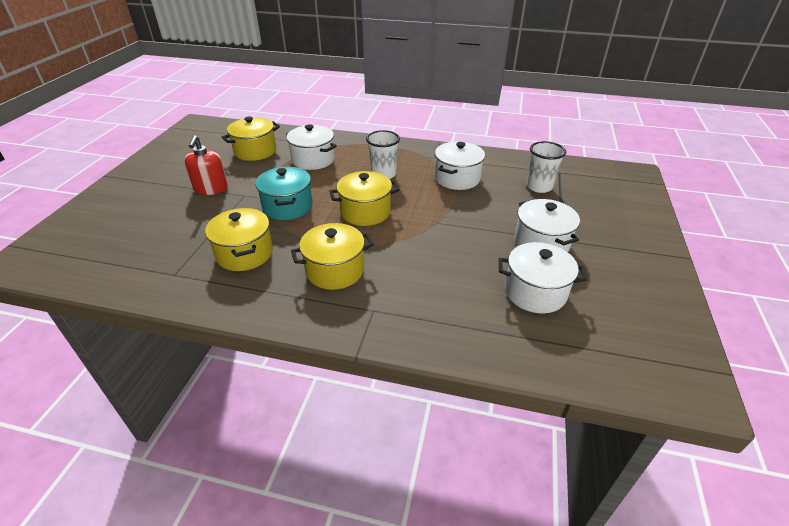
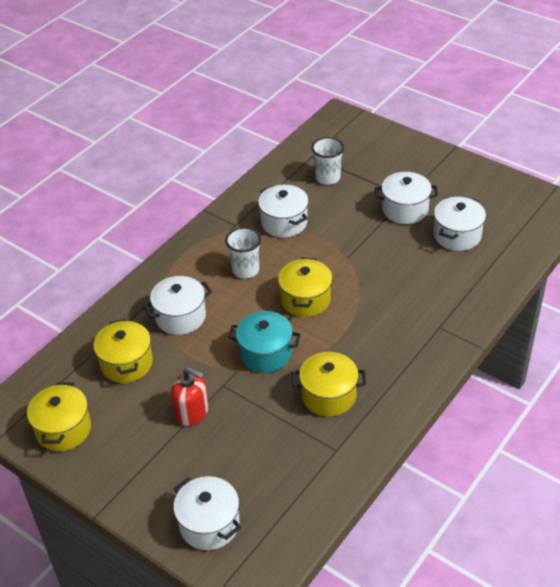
camera: 65 degrees left, 5 degrees up
(88, 225) = (209, 524): none -> white pot
(335, 270) = (381, 339): yellow pot -> yellow pot (63, 429)

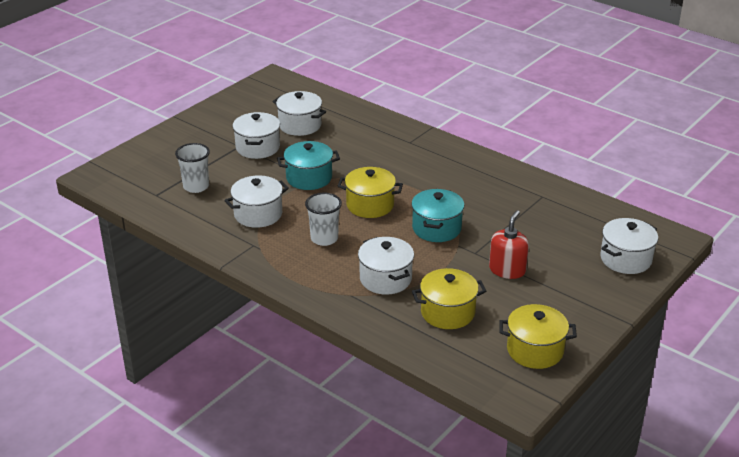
camera: 90 degrees left, 10 degrees down
(328, 395) = (485, 197): yellow pot -> none
(351, 251) = (309, 178): none -> turquoise pot

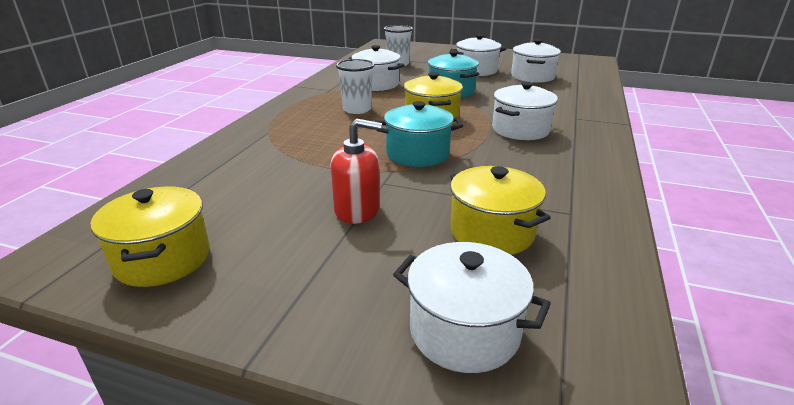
camera: 70 degrees right, 5 degrees down
(385, 279) = (302, 143): white pot -> white pot (520, 130)
(447, 312) = (247, 183): yellow pot -> yellow pot (491, 232)

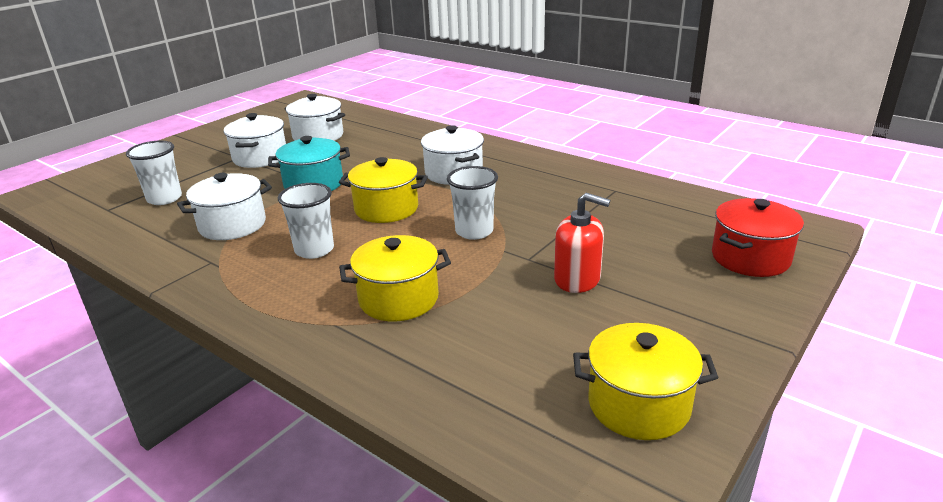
camera: 70 degrees left, 0 degrees up
(357, 210) = (577, 279): red soap dispenser -> red soap dispenser turned 90 degrees clockwise
(417, 154) = (474, 231): turquoise pot -> white cup
(464, 331) = (750, 258): white pot -> red pot
(491, 232) = (633, 225): yellow pot -> yellow pot (398, 299)

